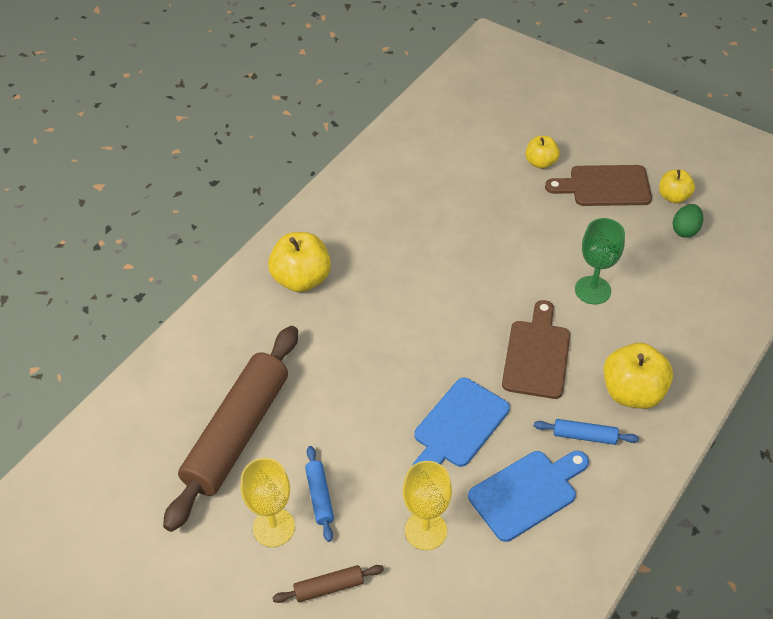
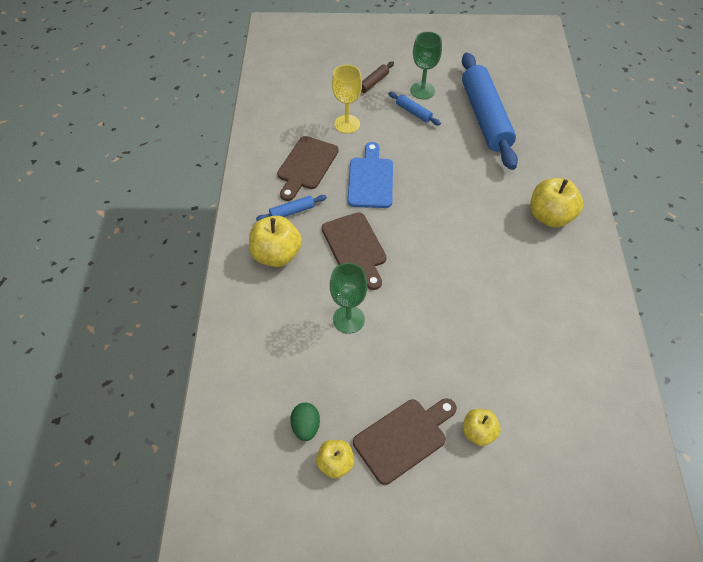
camera: 145 degrees right, 5 degrees up
(237, 433) = (485, 117): brown rolling pin -> blue rolling pin
(273, 527) = (422, 91): yellow goblet -> green goblet
(527, 493) = (306, 165): blue cutting board -> brown cutting board

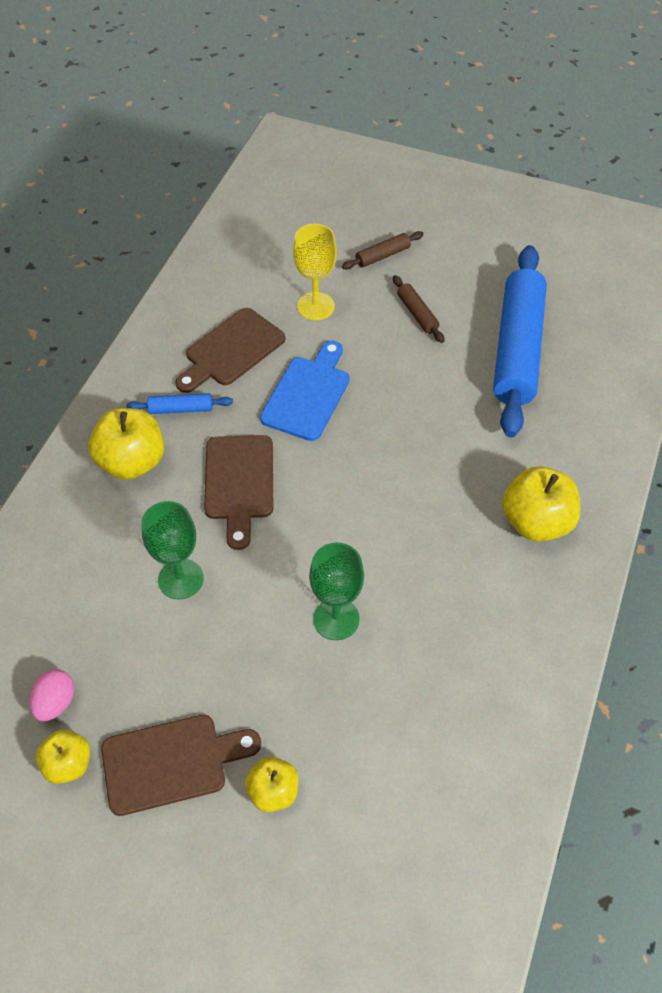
camera: 20 degrees right, 0 degrees up
(306, 426) = (56, 702): green egg -> pink egg
(413, 112) = (417, 314): blue rolling pin -> brown rolling pin
(422, 91) = (446, 285): green goblet -> green goblet (336, 619)

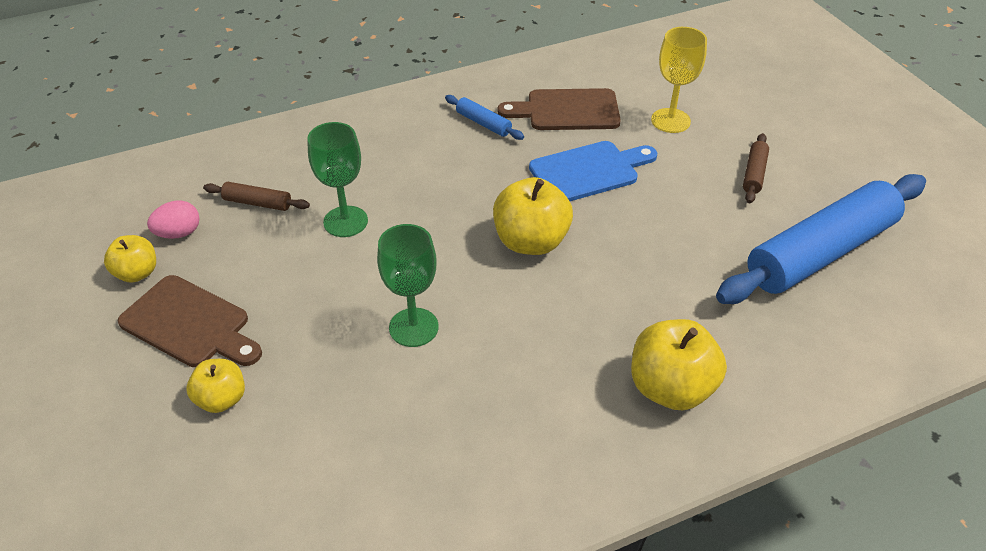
camera: 45 degrees right, 10 degrees down
(132, 462) = (409, 133): yellow apple -> yellow apple (531, 241)
(239, 483) = (463, 192): brown cutting board -> none
(382, 256) = (773, 119): brown rolling pin -> brown rolling pin (257, 203)

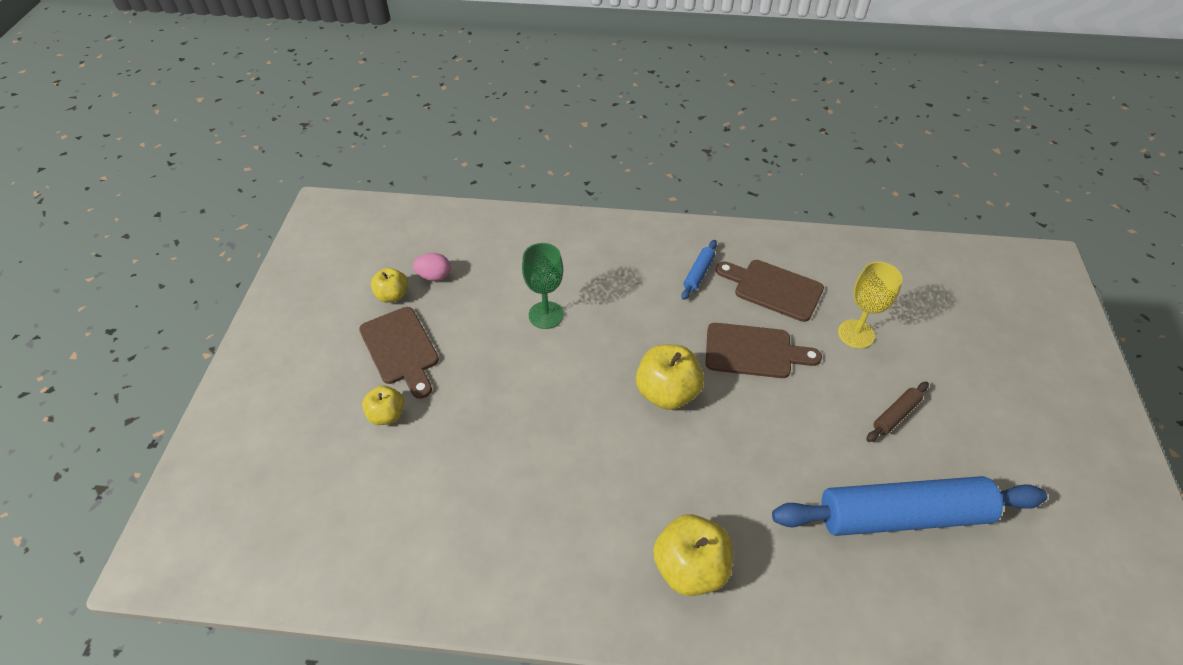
camera: 30 degrees right, 5 degrees up
(257, 203) = (497, 274): brown rolling pin -> none
(413, 327) = (538, 422): green goblet -> none
(483, 123) = (698, 273): blue rolling pin -> blue rolling pin turned 45 degrees clockwise
(589, 171) = (753, 351): blue cutting board -> brown cutting board

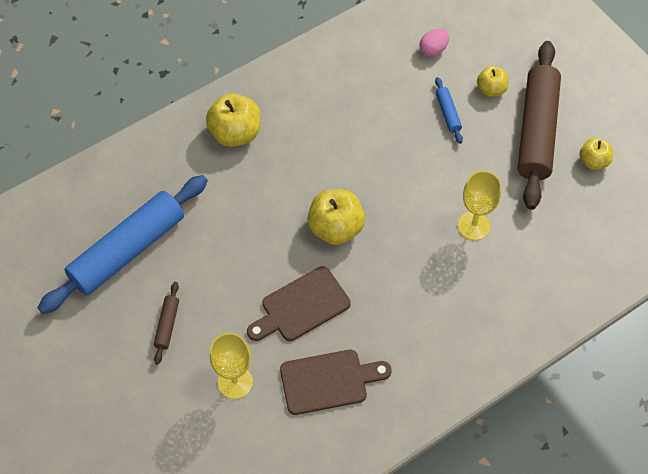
camera: 140 degrees right, 10 degrees up
(400, 349) = (536, 131): brown cutting board -> brown rolling pin
(434, 276) = (586, 197): pink egg -> pink egg (433, 50)
(546, 315) = (473, 226): green goblet -> yellow goblet
(698, 273) = (399, 351): blue rolling pin -> blue rolling pin (448, 113)

